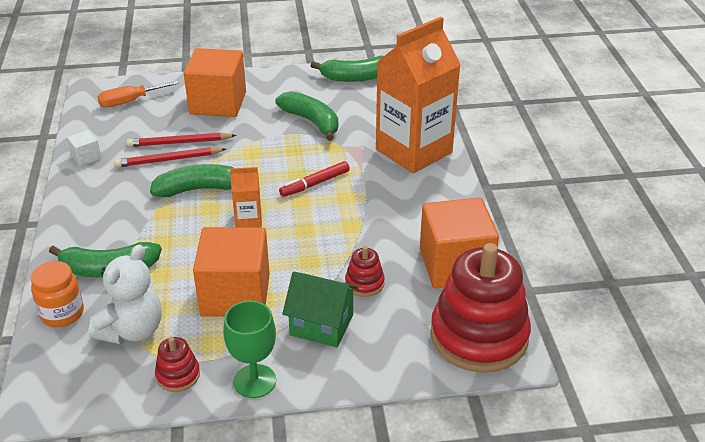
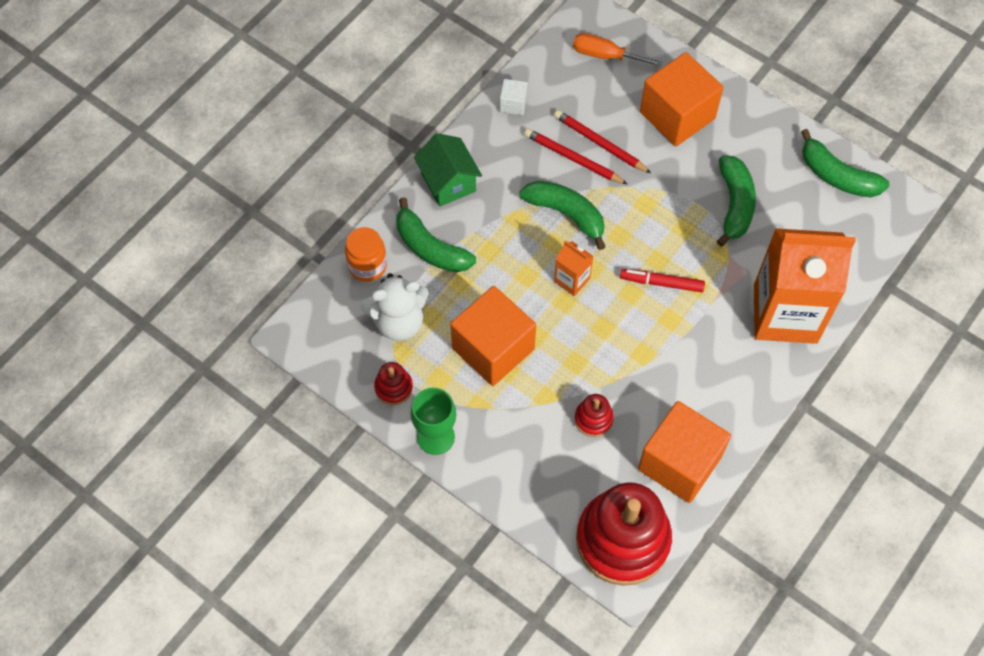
camera: 45 degrees right, 25 degrees up
(321, 325) = (524, 429): green house -> green house (448, 182)

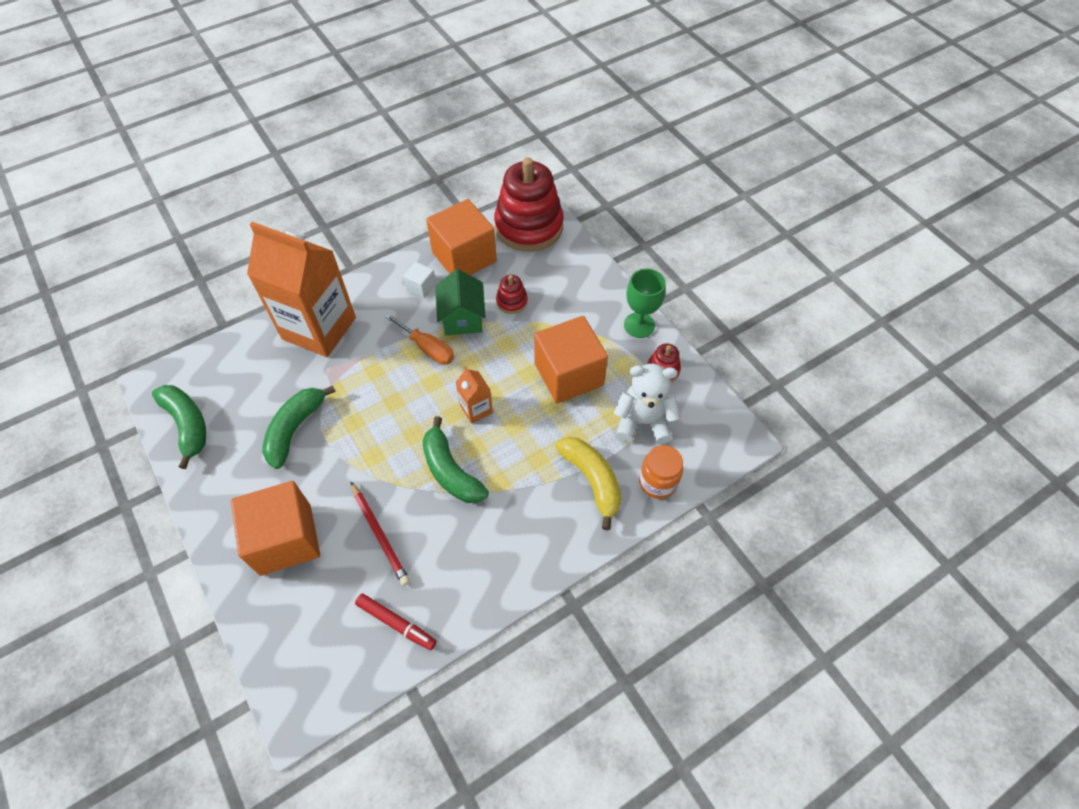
camera: 160 degrees left, 5 degrees down
(430, 247) = (592, 480): green banana -> yellow banana
(448, 182) = (550, 544): green house -> green house (462, 318)
(513, 104) = (445, 616): white cube -> white cube (421, 287)
(573, 158) = (415, 527): red pencil -> none
(605, 55) = (313, 644): orange screwdriver -> orange screwdriver (428, 348)
(662, 283) = (401, 382): red marker -> red marker (396, 623)

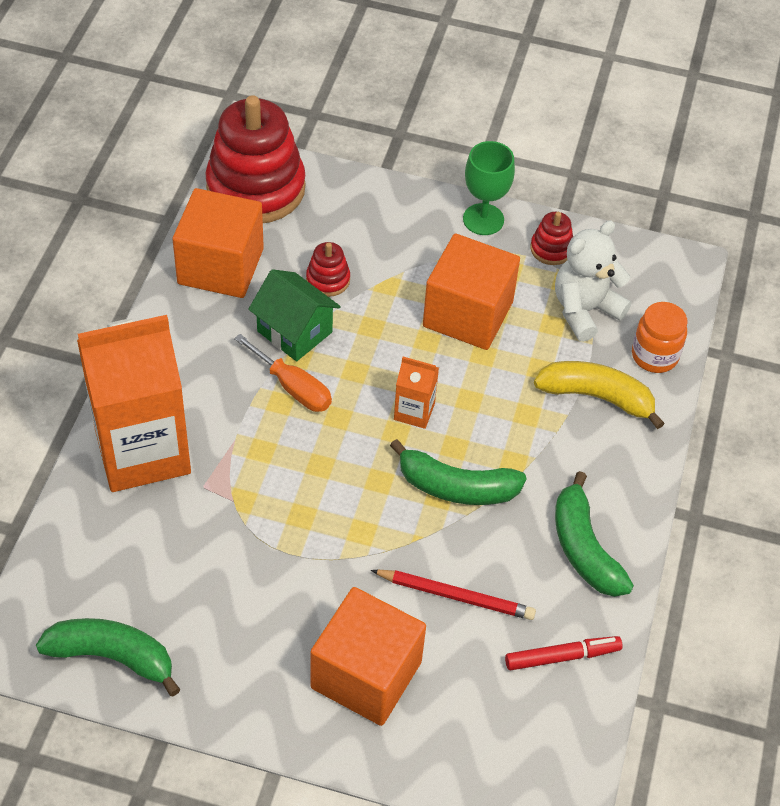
camera: 45 degrees left, 5 degrees down
(295, 429) = (245, 569): green banana -> green banana (584, 548)
(421, 287) = (209, 329): white cube -> none
(428, 348) = (293, 387): orange screwdriver -> orange screwdriver turned 45 degrees clockwise

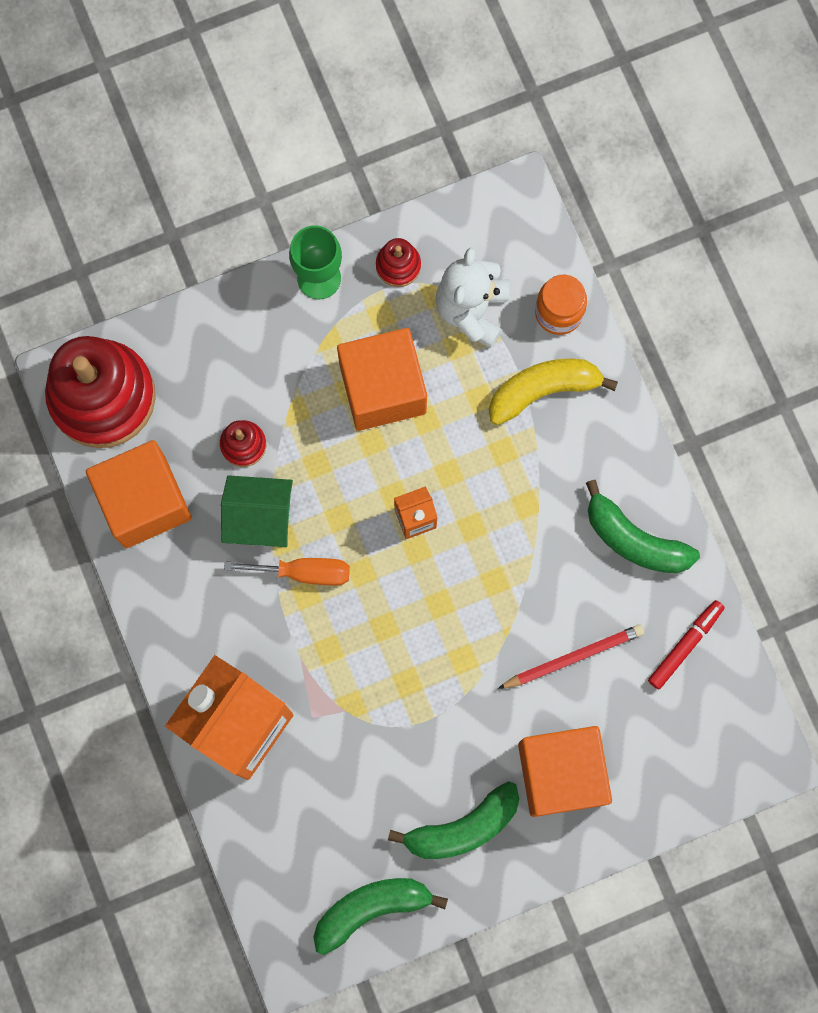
camera: 35 degrees left, 25 degrees up
(456, 487) = (501, 562): green banana -> green banana (462, 827)

